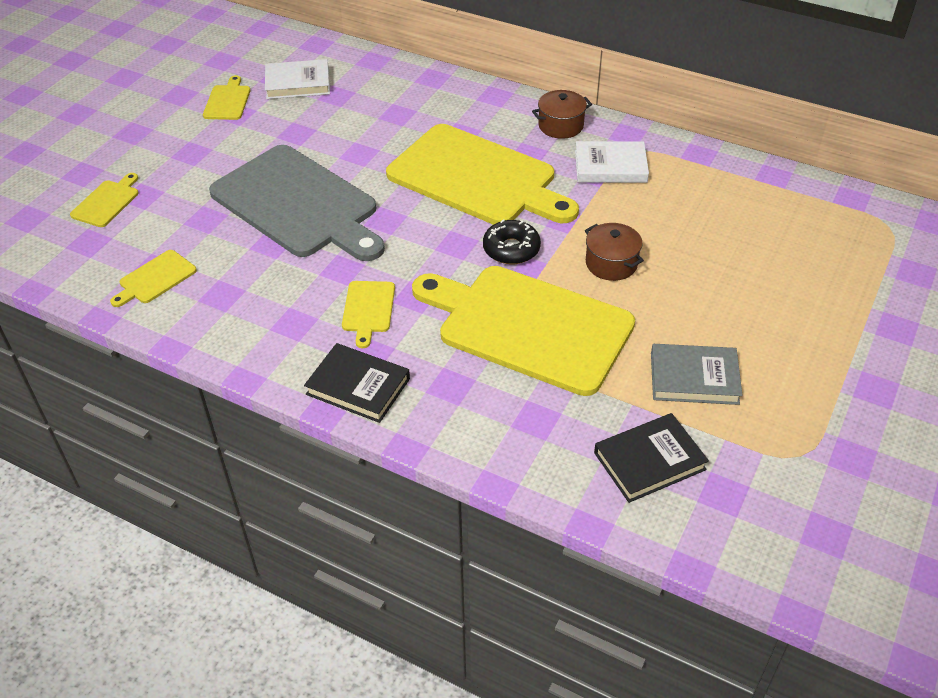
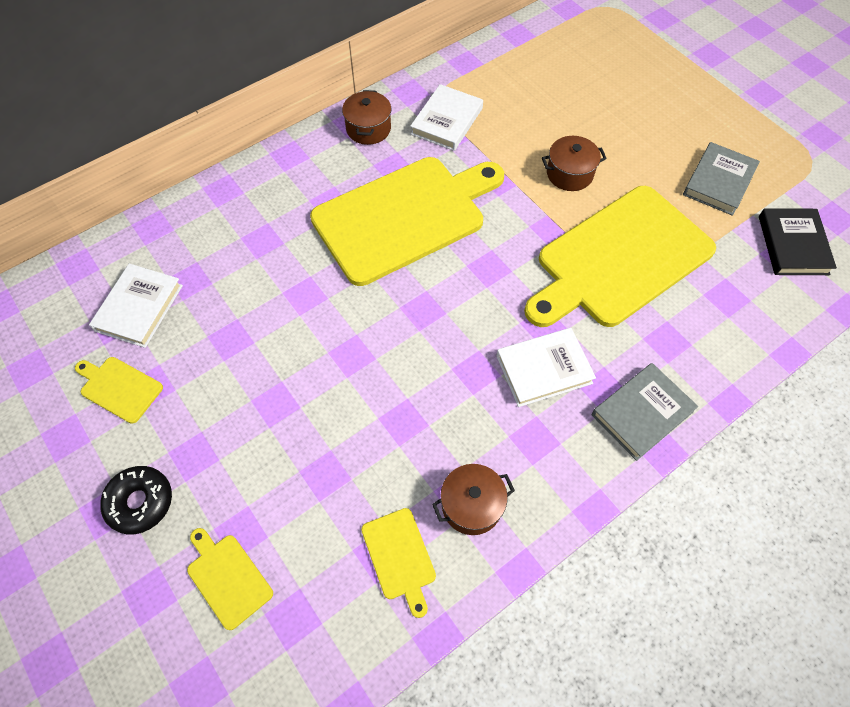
camera: 65 degrees left, 15 degrees up
(215, 304) = (471, 505): none -> brown pot
(298, 204) = (354, 377): grey cutting board -> none
(358, 386) = (642, 413): black book -> grey book
(368, 309) = (544, 369): yellow cutting board -> white book
(511, 249) = (517, 231): black donut -> black donut (140, 502)

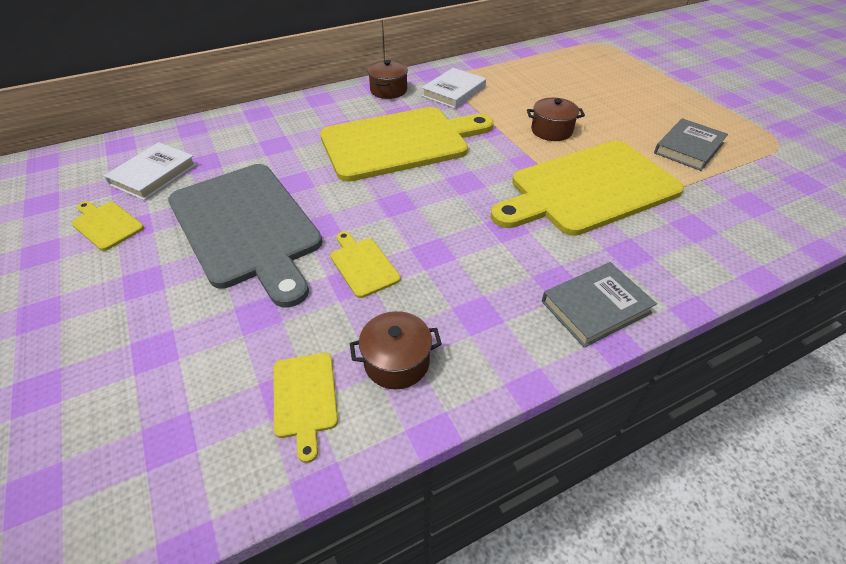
camera: 10 degrees right, 15 degrees down
(140, 502) = (74, 311): black donut -> none
(228, 577) = (121, 388): yellow cutting board -> yellow cutting board (363, 265)
(273, 367) = (246, 227): none -> grey cutting board
(544, 369) = (500, 259): white book -> none
(793, 245) = (762, 197): black book -> none

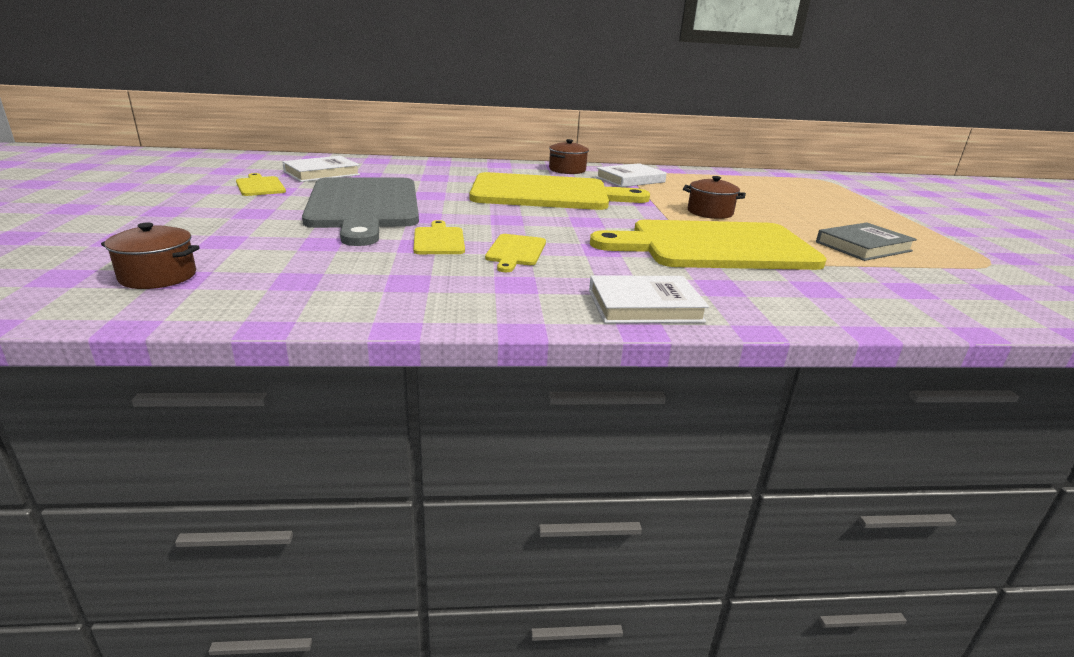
camera: 20 degrees right, 20 degrees down
(305, 398) = (308, 286): yellow cutting board -> yellow cutting board (515, 251)
(396, 362) = (409, 289): brown pot -> brown pot (158, 276)
(595, 307) = (644, 306): grey book -> white book

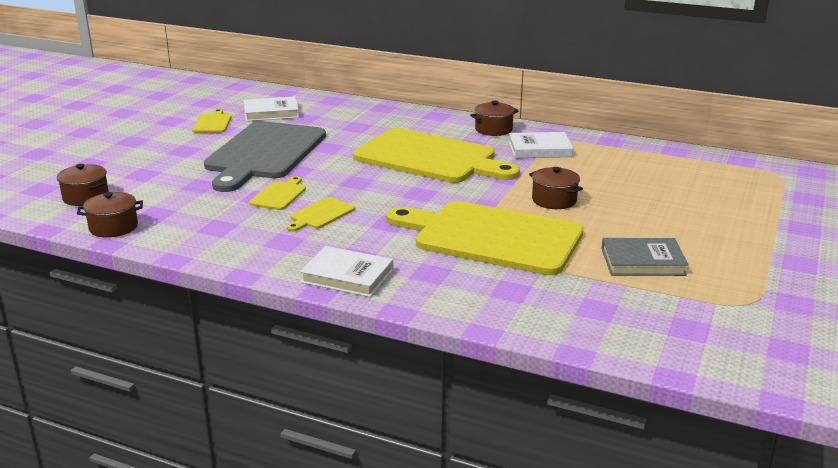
camera: 30 degrees right, 0 degrees up
(249, 306) = (113, 227): none -> brown pot

